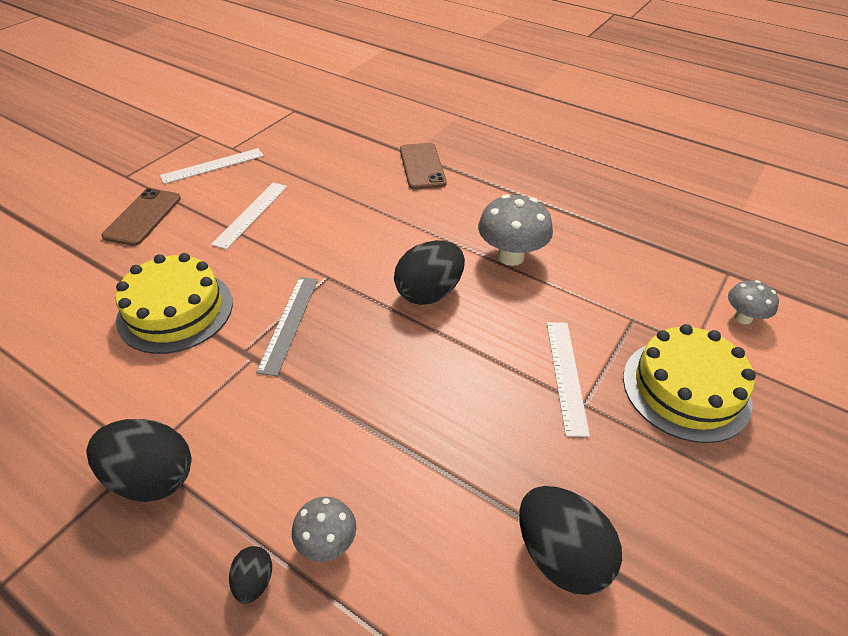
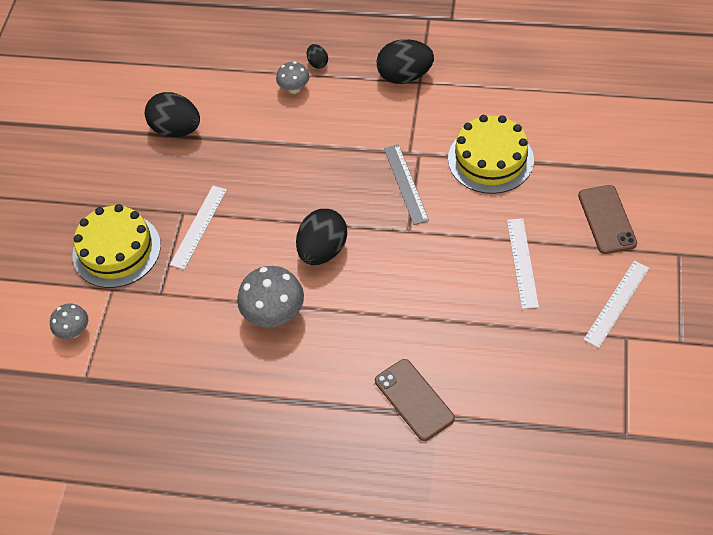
camera: 160 degrees right, 10 degrees up
(566, 375) = (199, 226): white ruler -> white ruler turned 45 degrees clockwise

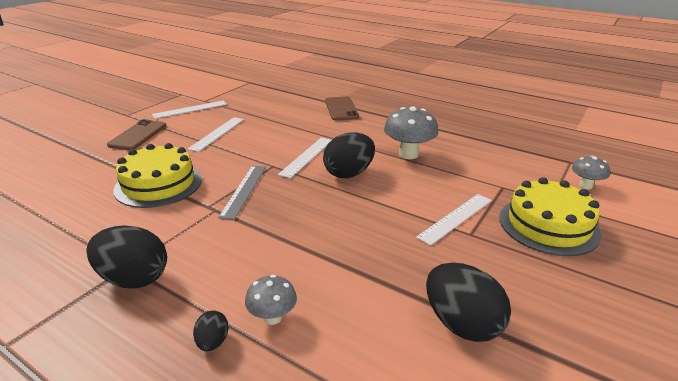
camera: 160 degrees left, 25 degrees down
(384, 261) = (306, 156): none -> white ruler

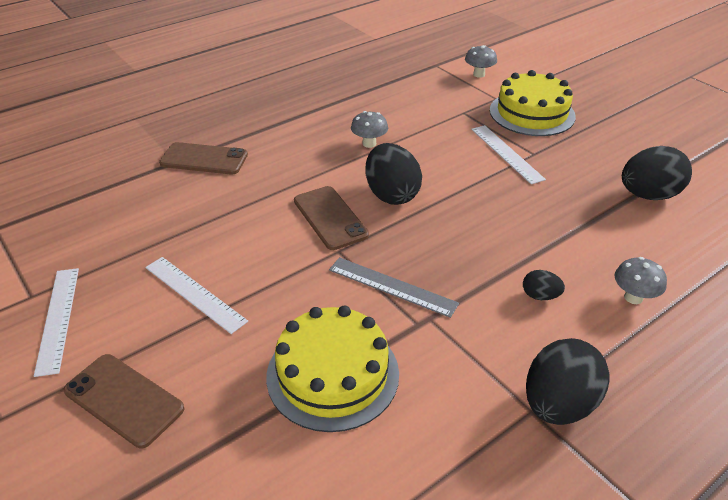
camera: 70 degrees left, 10 degrees up
(213, 342) = (664, 342): black egg -> black egg (540, 296)
(306, 156) = (330, 218): white ruler -> brown phone
(408, 154) = (369, 143): grey mushroom -> grey mushroom, size x0.58

